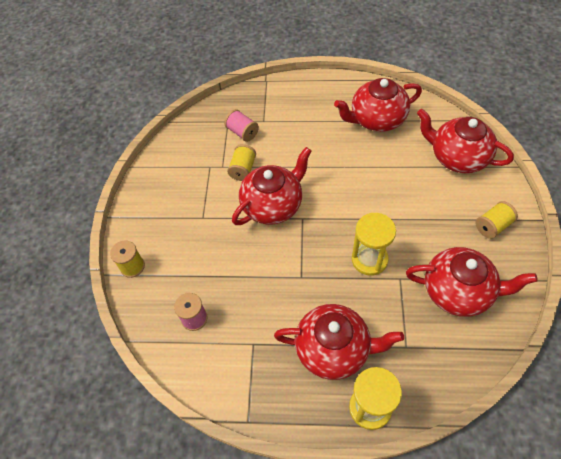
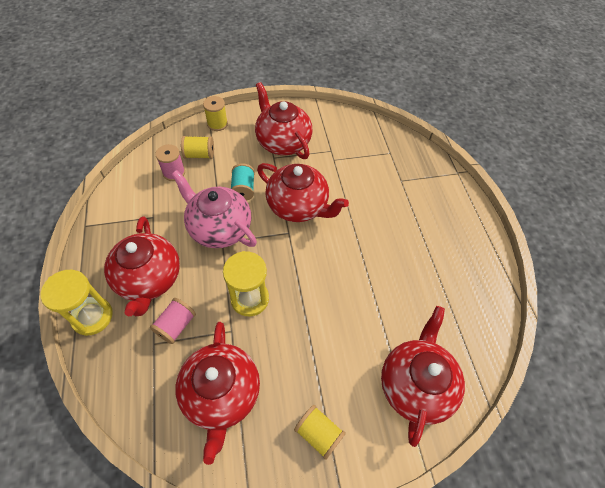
camera: 70 degrees right, 0 degrees up
(238, 250) = (243, 189): none -> turquoise spool
(242, 132) = (380, 166): pink spool -> pink spool (176, 325)
(243, 169) = (335, 175): yellow spool -> yellow spool (199, 155)
(283, 278) = (219, 228): none -> pink teapot
(376, 120) = (443, 285): red teapot -> red teapot (283, 142)

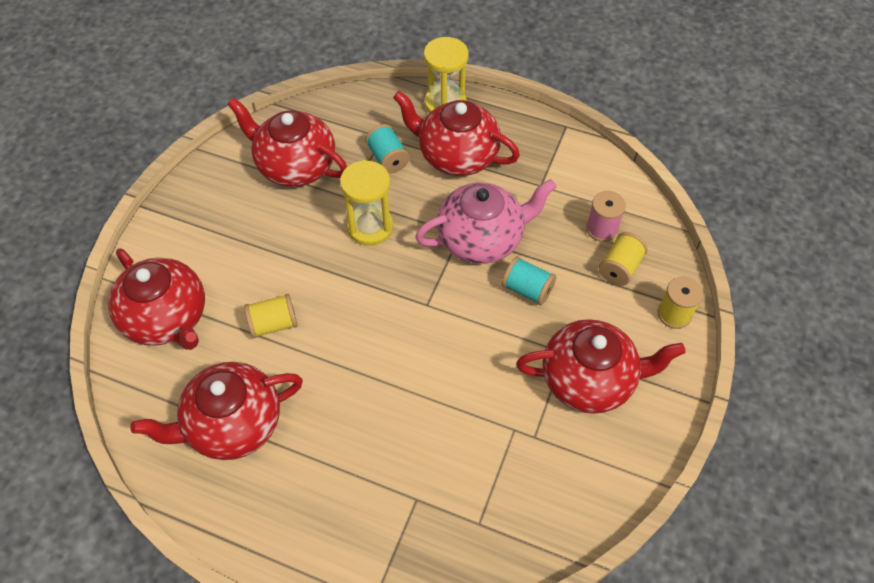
camera: 125 degrees right, 0 degrees up
(176, 325) = (388, 159): pink spool -> turquoise spool
(298, 206) = (459, 336): red teapot -> red teapot (233, 424)
(318, 433) = (202, 217): yellow spool -> yellow spool (274, 324)

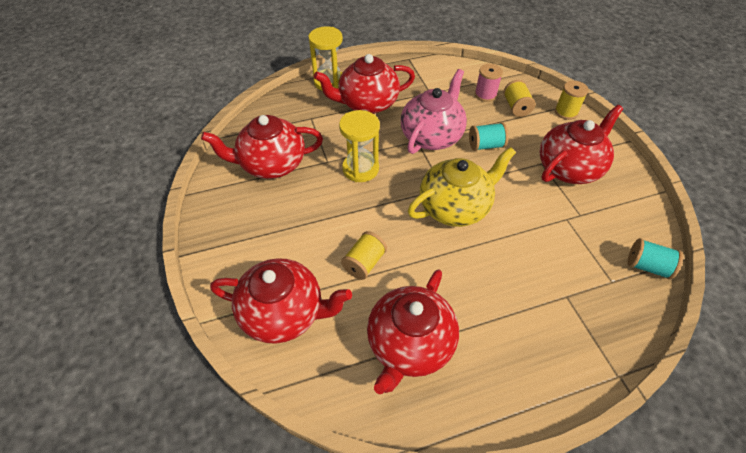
camera: 40 degrees left, 5 degrees down
(388, 159) = (328, 127): turquoise spool -> turquoise spool (647, 266)
(415, 332) = (455, 207): none -> yellow teapot

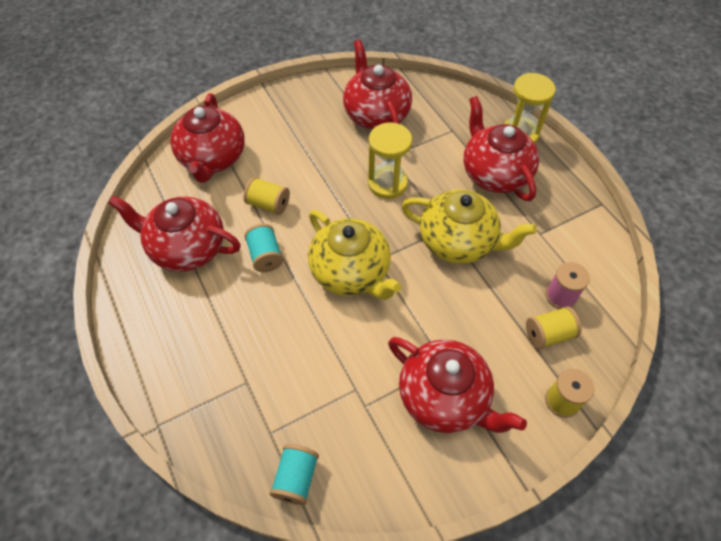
camera: 80 degrees right, 5 degrees up
(432, 136) = (458, 242): pink teapot -> yellow teapot
(485, 145) = (459, 299): turquoise spool -> turquoise spool (265, 256)

